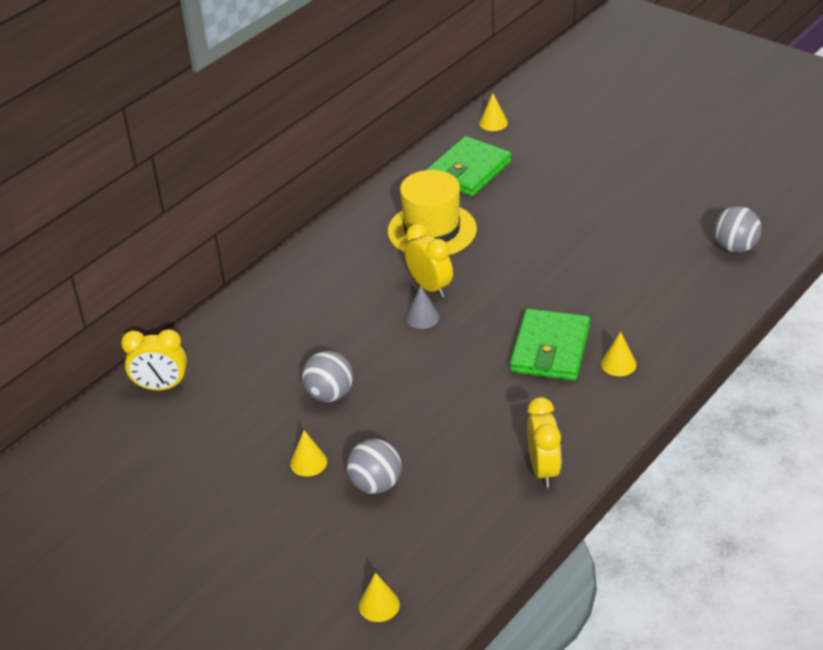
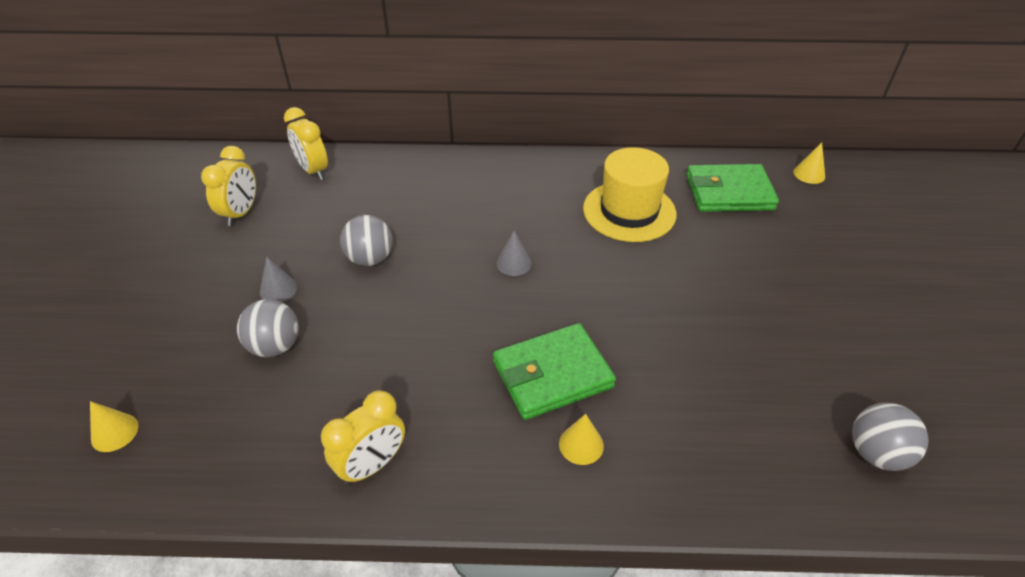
camera: 50 degrees right, 5 degrees up
(308, 462) = (278, 289): yellow cone -> grey cone
(430, 287) = (556, 247): yellow clock -> yellow clock (241, 213)

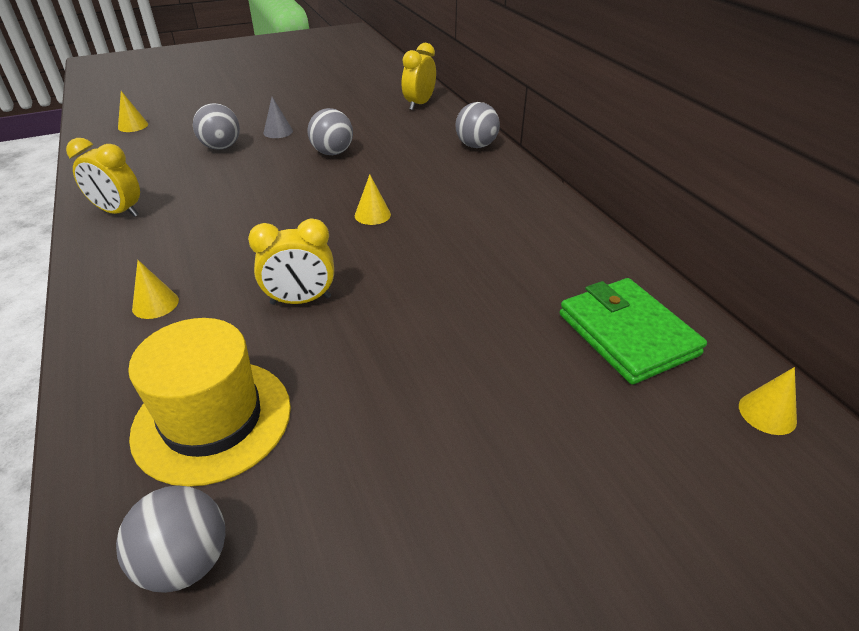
camera: 65 degrees right, 5 degrees down
(241, 213) = (348, 97): yellow clock -> yellow clock (301, 300)
(435, 166) = (476, 146): none -> grey ball
(514, 263) = (372, 215): grey cone -> yellow cone
(552, 374) = (236, 269): green wallet -> none
(629, 211) = (511, 263): yellow hat -> yellow hat (212, 419)

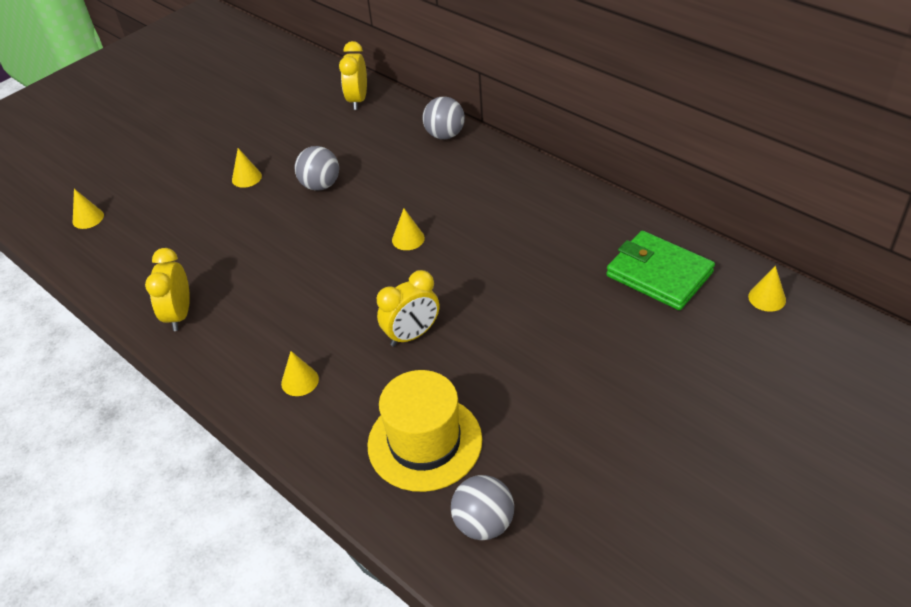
camera: 20 degrees left, 5 degrees up
(119, 212) = (179, 315): yellow clock -> yellow clock turned 90 degrees clockwise
(221, 147) = (207, 214): grey ball -> none
(278, 132) = (246, 178): grey cone -> yellow cone

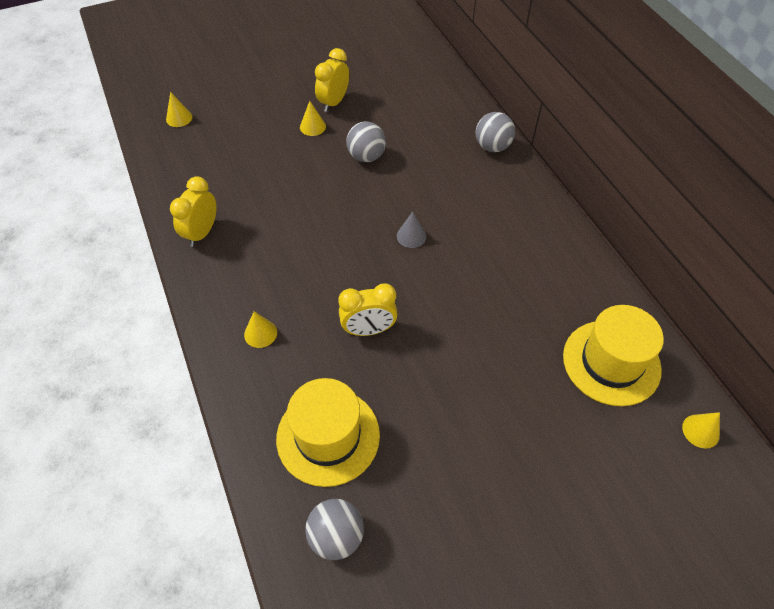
camera: 20 degrees right, 10 degrees up
(358, 100) = (436, 86): yellow clock -> yellow clock (334, 102)
(408, 239) = (411, 236): yellow cone -> grey cone
(659, 274) = (611, 362): green wallet -> yellow hat

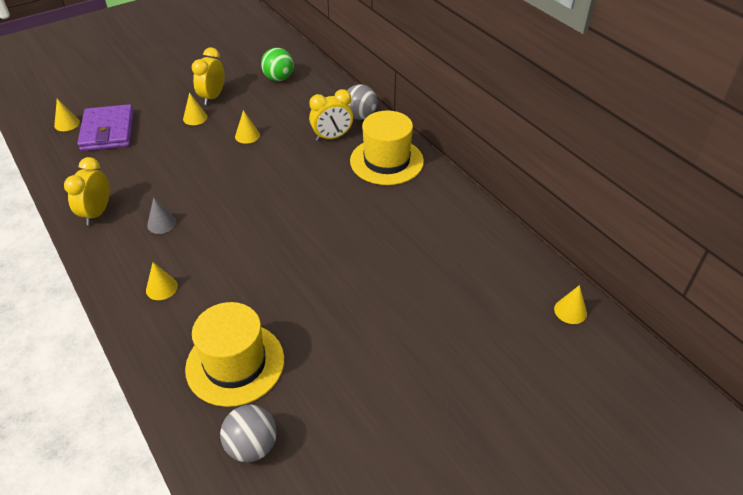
camera: 10 degrees left, 10 degrees down
(220, 133) = (108, 131): none -> purple wallet
(366, 156) = (247, 135): grey ball -> yellow cone
(368, 330) = (264, 271): yellow clock -> yellow clock (332, 137)
(407, 86) = (279, 78): none -> green ball
(411, 236) = (295, 193): grey cone -> grey cone (161, 223)
(611, 362) = (486, 268): yellow hat -> yellow hat (386, 161)

